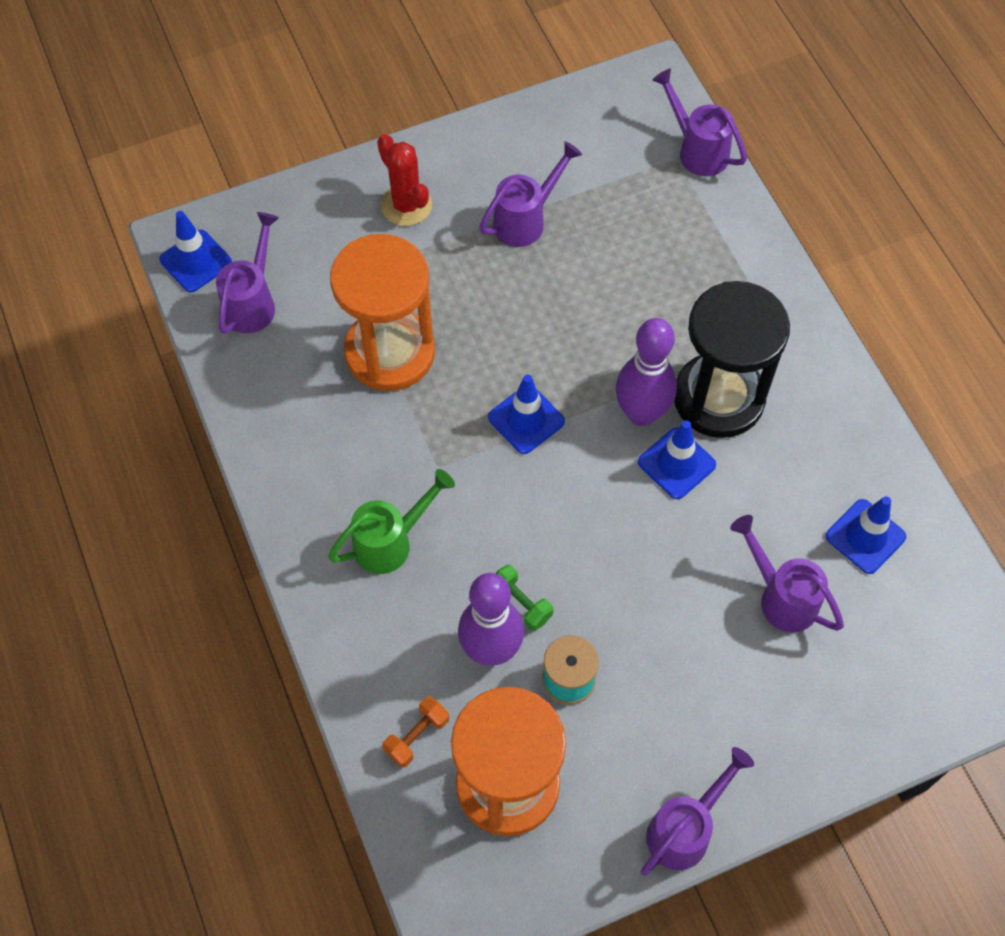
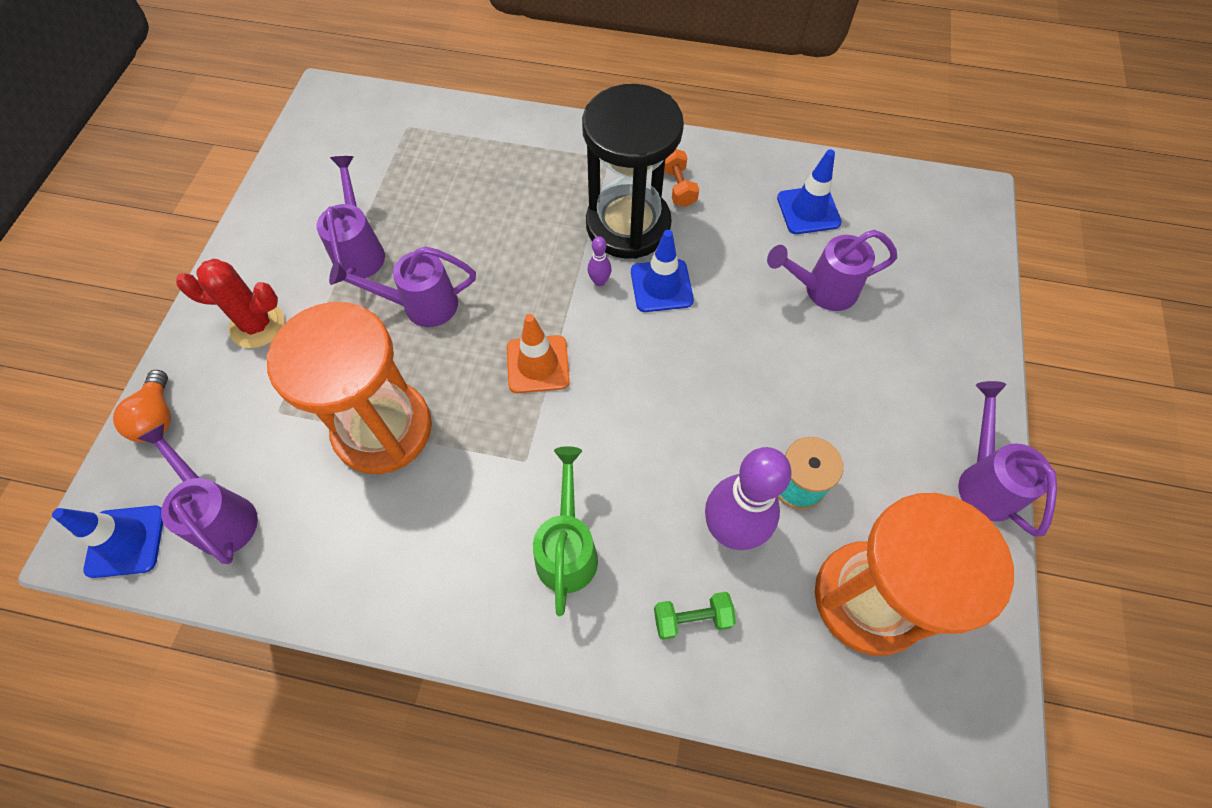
camera: 55 degrees left, 0 degrees up
(290, 204) = (157, 417): none -> orange light bulb
(417, 736) = (775, 651): orange dumbbell -> orange dumbbell (678, 187)
(520, 603) = (703, 477): green dumbbell -> green dumbbell (692, 618)
(526, 419) = (538, 364): blue traffic cone -> orange traffic cone
(641, 413) = (599, 281): purple bowling pin -> purple bowling pin, size x0.41
(697, 150) = (412, 110): purple watering can -> purple watering can (420, 305)

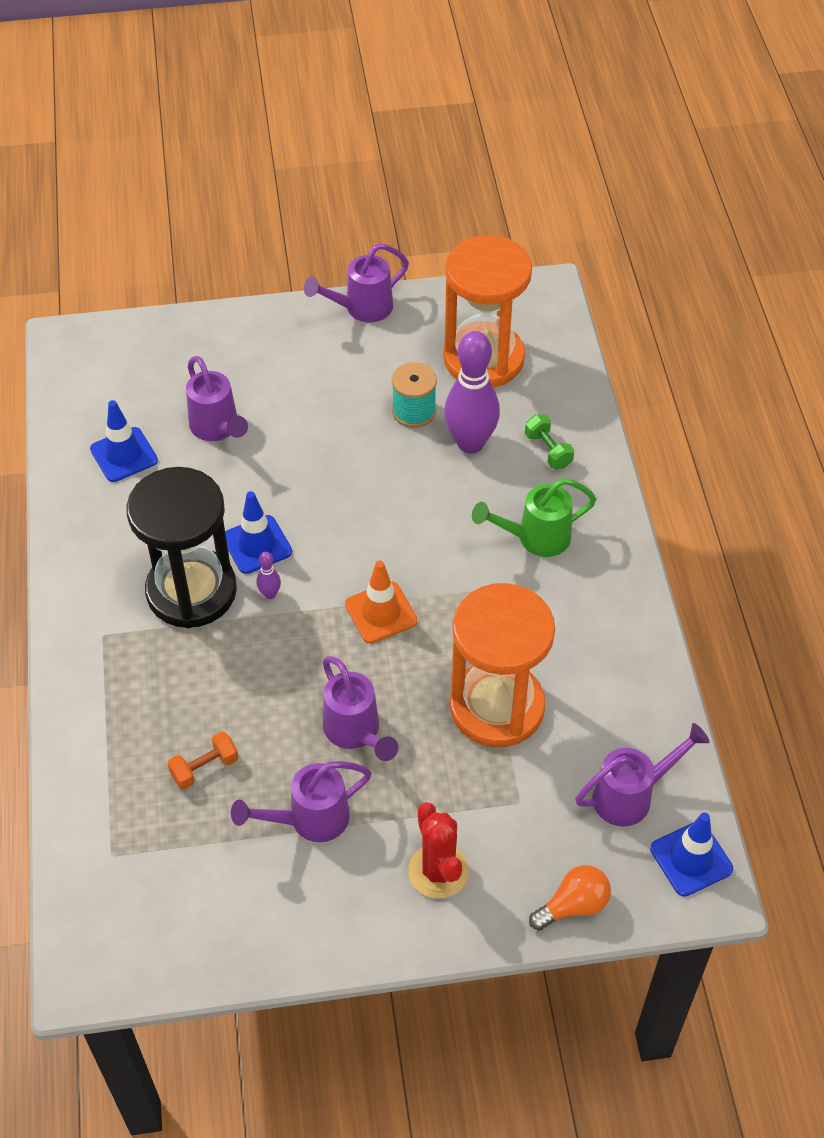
camera: 110 degrees left, 10 degrees down
(221, 515) = (632, 795): purple watering can -> purple watering can turned 150 degrees counterclockwise
(678, 187) = (126, 563): orange dumbbell -> orange dumbbell (204, 768)

